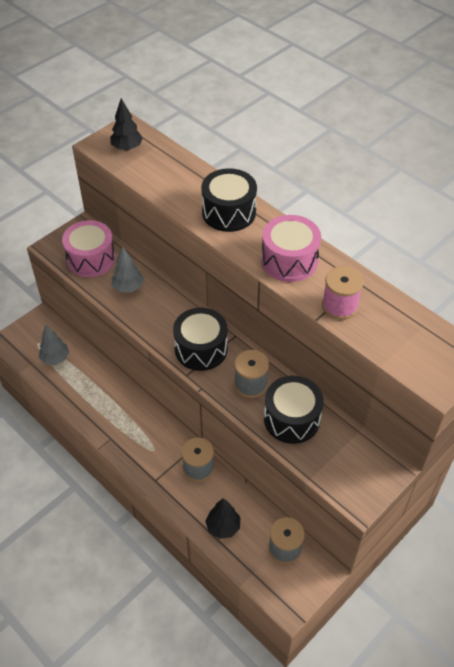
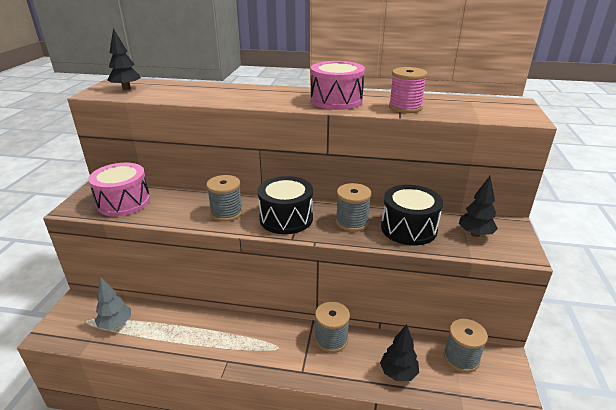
camera: 35 degrees left, 20 degrees down
(128, 287) = (178, 206): grey tree -> none
(159, 316) = (226, 213): none -> grey spool
(229, 212) = (257, 94): black drum -> none
(343, 459) = (475, 234): none -> black tree

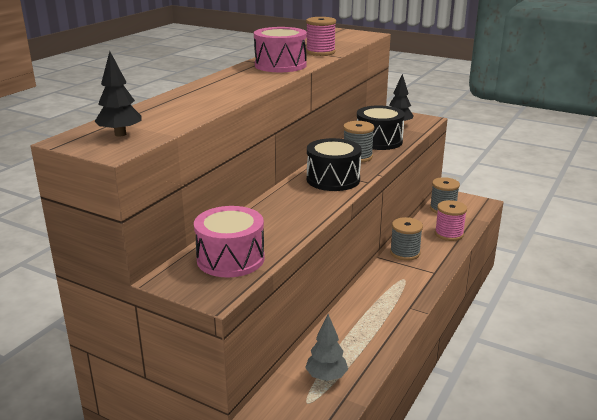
camera: 70 degrees left, 5 degrees down
(226, 213) = (303, 203): grey spool -> none
(398, 373) = (449, 234): black tree -> pink spool

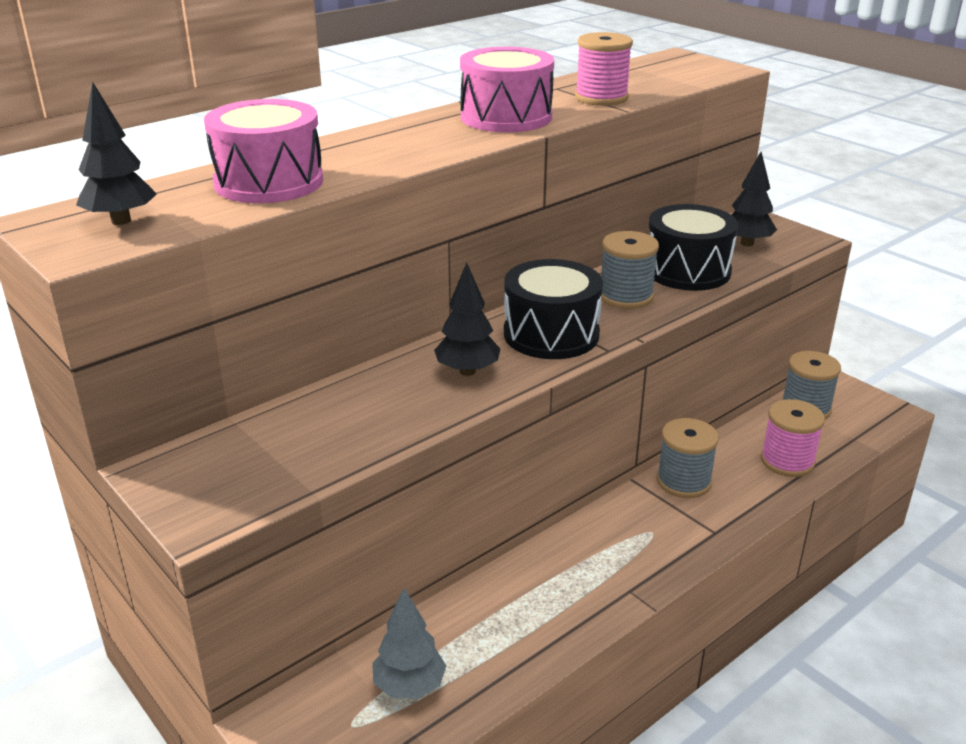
camera: 20 degrees right, 5 degrees up
(230, 259) = (274, 455): pink drum -> pink drum (269, 182)
(303, 203) = (467, 371): none -> black tree

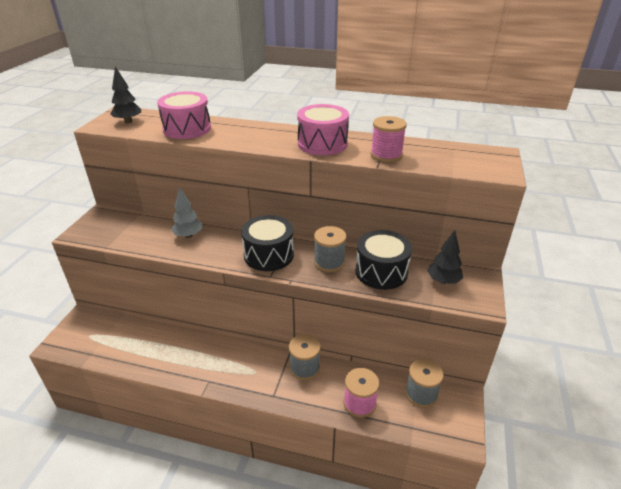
camera: 55 degrees right, 5 degrees up
(409, 686) = (114, 340): grey tree -> grey tree (188, 235)
(467, 371) = (216, 246): black tree -> none

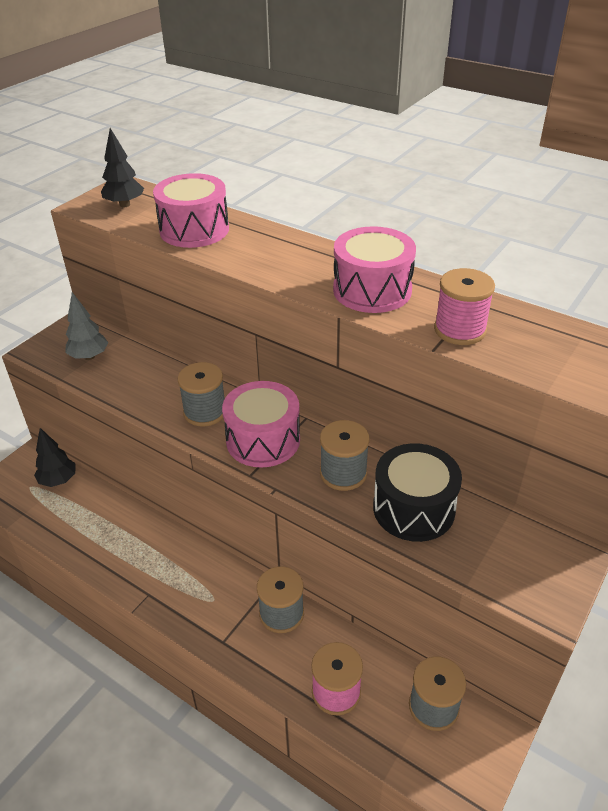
camera: 20 degrees right, 5 degrees up
(188, 235) = (169, 384): grey tree -> grey tree (89, 356)
(221, 247) = (205, 412): none -> grey spool
(269, 255) = (263, 440): black drum -> pink drum
(443, 281) = (503, 550): black tree -> black tree (58, 480)

